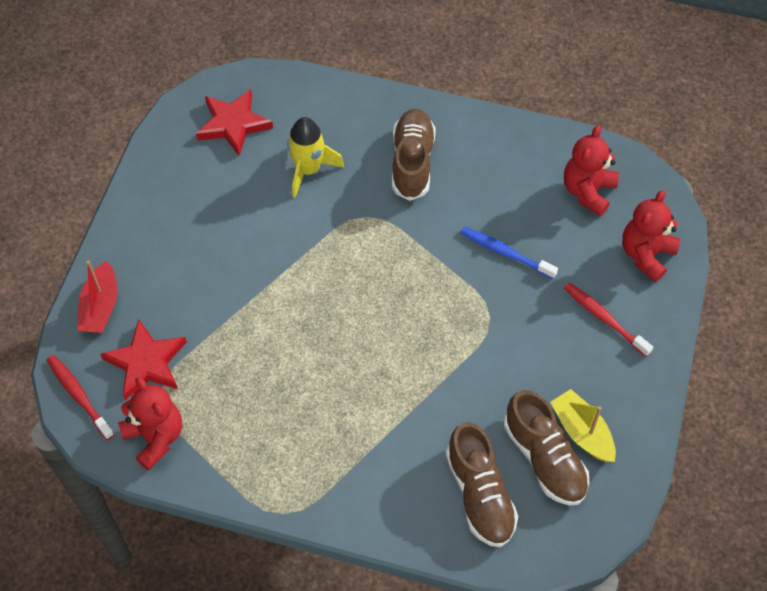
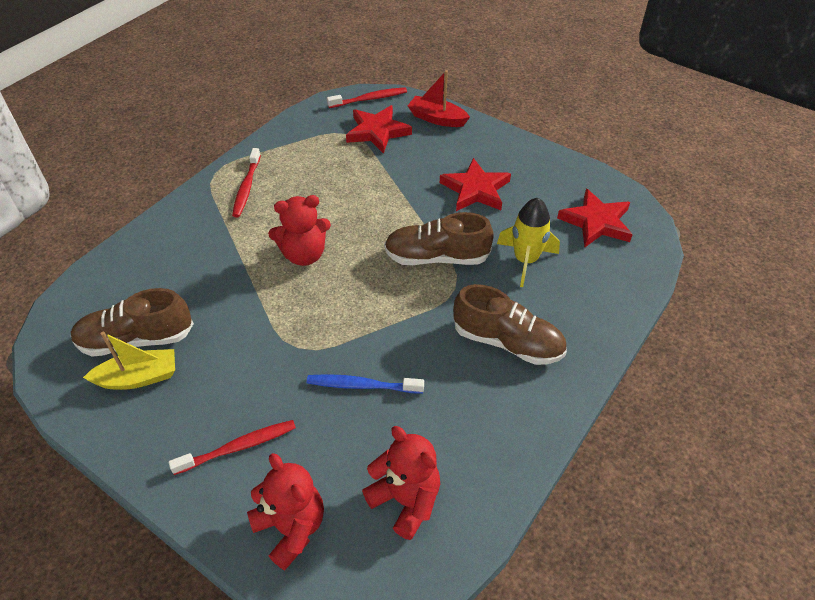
camera: 110 degrees right, 10 degrees down
(155, 437) = (315, 126): red teddy bear -> red teddy bear (304, 254)
(220, 234) = (475, 190): none -> red star
(296, 463) = (247, 187): none -> red toothbrush
(480, 495) = (141, 284): brown shoe -> brown shoe (436, 257)
(505, 253) = (362, 385): blue toothbrush -> blue toothbrush turned 135 degrees counterclockwise

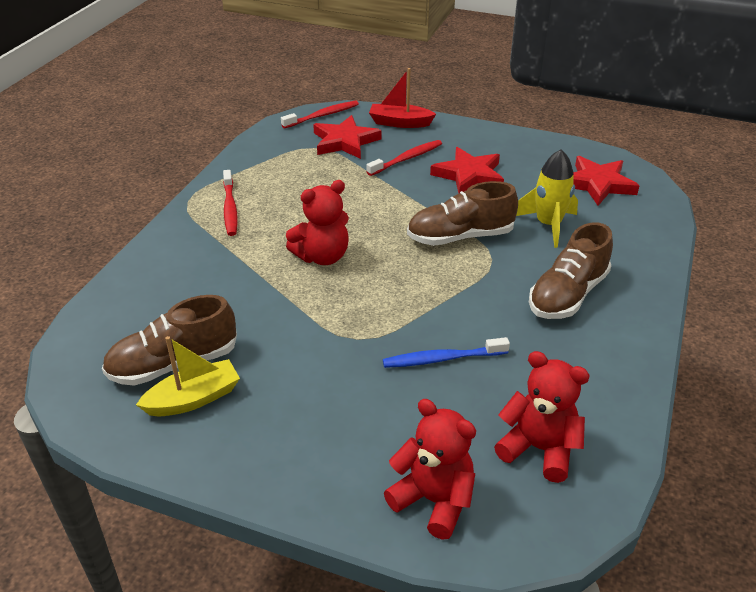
camera: 15 degrees left, 10 degrees down
(238, 447) = (339, 440): red toothbrush -> red toothbrush (406, 159)
(507, 342) = (567, 295): brown shoe -> brown shoe turned 120 degrees clockwise

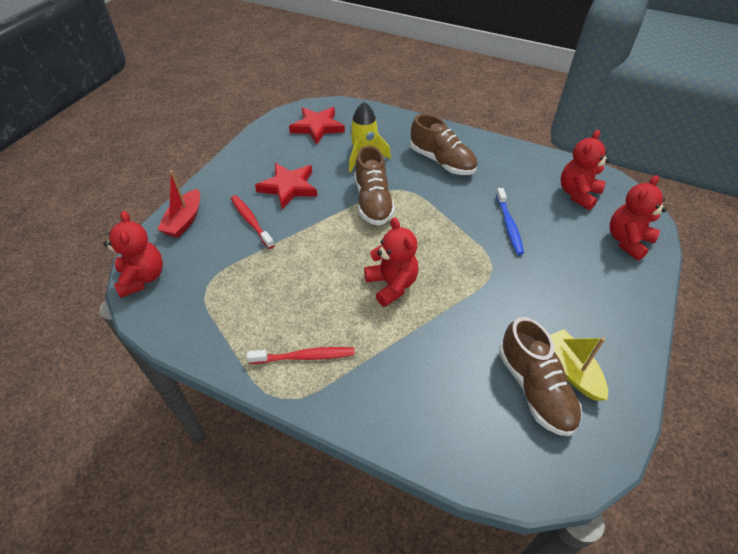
camera: 85 degrees left, 10 degrees up
(322, 115) = (142, 278): red toothbrush -> red teddy bear
(345, 141) = (204, 262): red star -> none

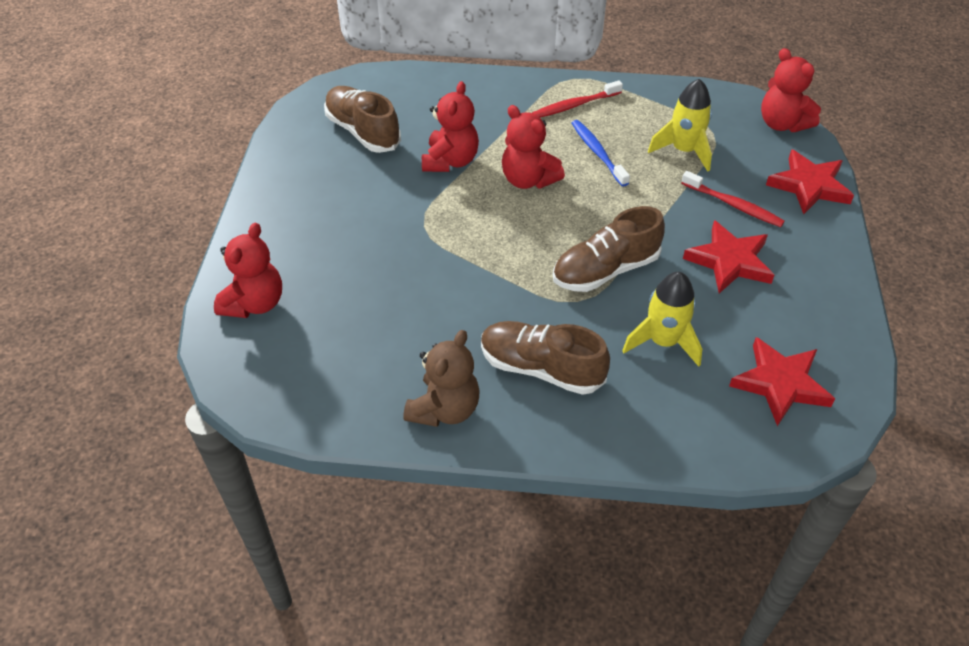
camera: 160 degrees right, 0 degrees up
(184, 220) = (809, 186): red boat -> red star
(246, 275) = (684, 150): none -> yellow rocket
(373, 202) = (605, 270): brown shoe -> brown shoe turned 90 degrees counterclockwise
(504, 156) = (444, 409): none -> brown teddy bear
(509, 225) = (414, 284): blue toothbrush -> blue toothbrush (597, 153)
(571, 370) = (329, 152): yellow boat -> none
(577, 194) = (320, 363): red teddy bear -> red teddy bear (450, 161)

